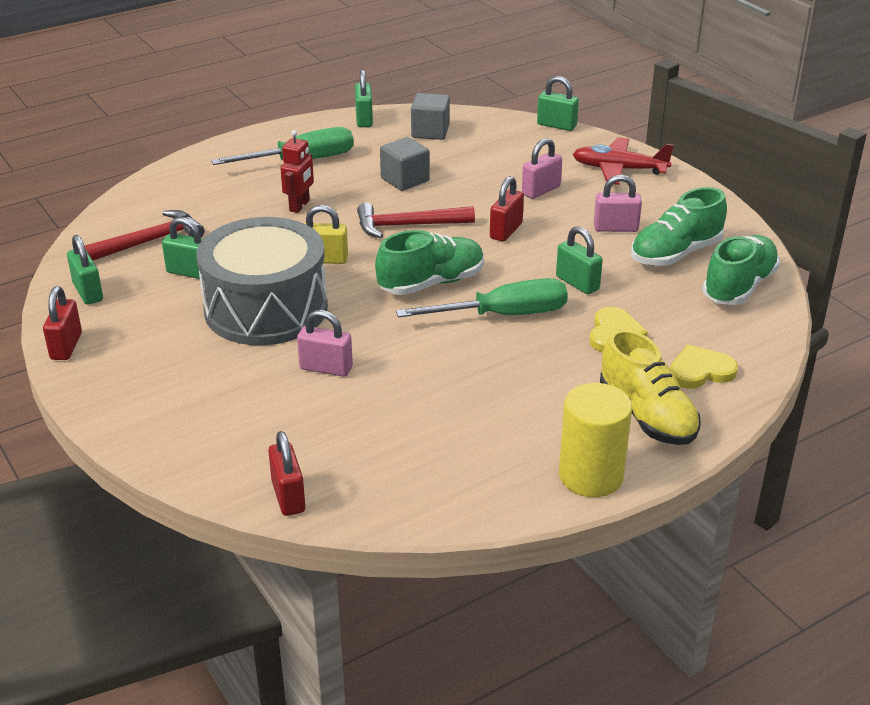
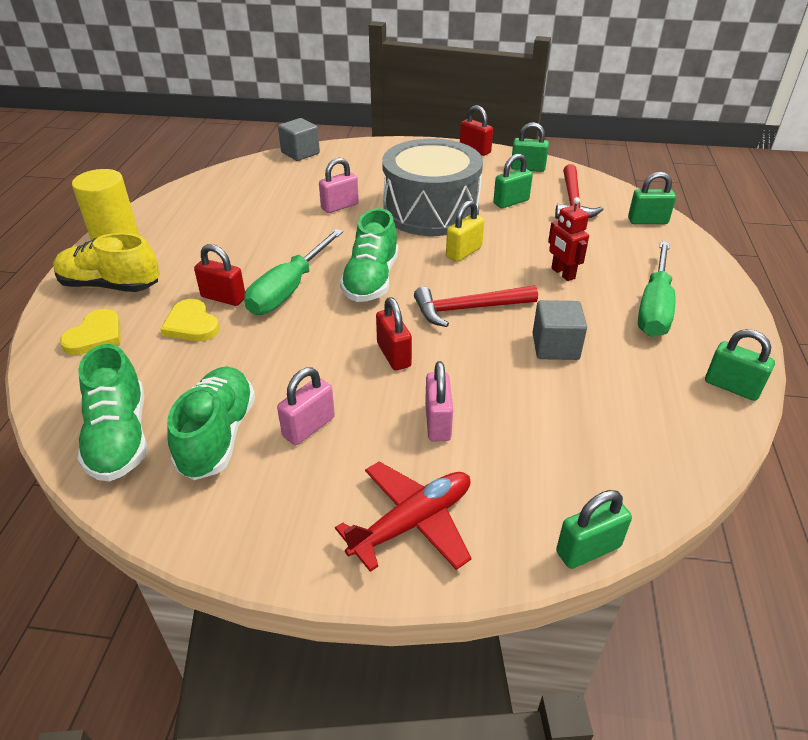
camera: 130 degrees right, 5 degrees up
(288, 496) = (261, 163): red padlock -> red padlock (223, 297)
(407, 225) = (468, 309): red hammer -> red hammer turned 135 degrees counterclockwise
(430, 131) = (658, 420): grey cube -> grey cube (300, 153)
(577, 283) = (270, 346): green padlock -> green padlock (647, 221)

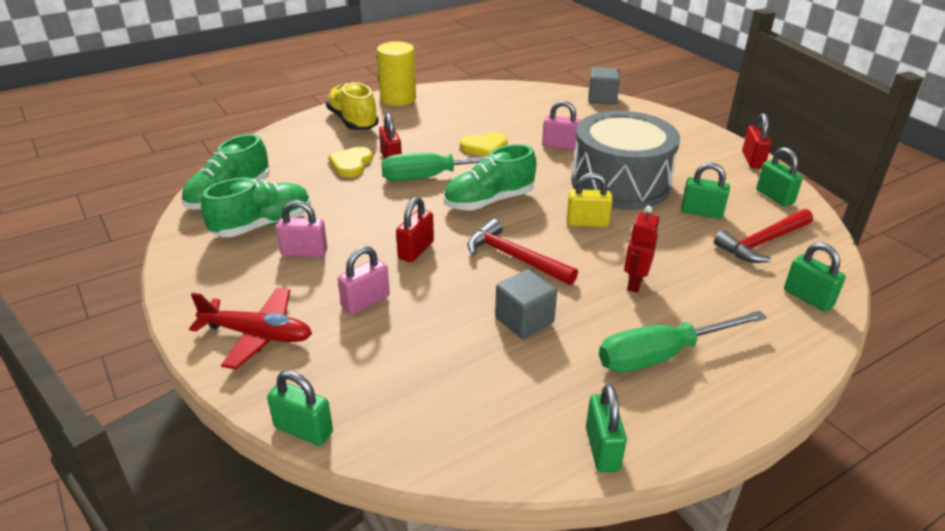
camera: 50 degrees right, 5 degrees down
(95, 335) = (303, 142): yellow heart -> yellow heart (484, 147)

